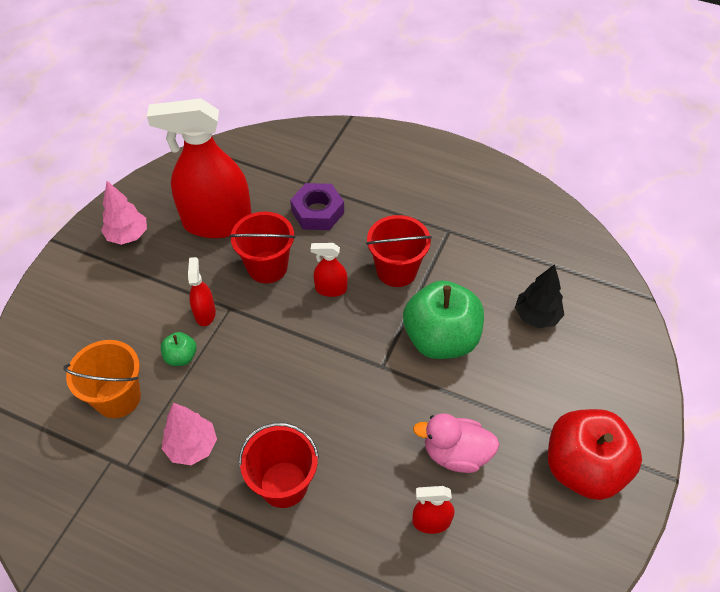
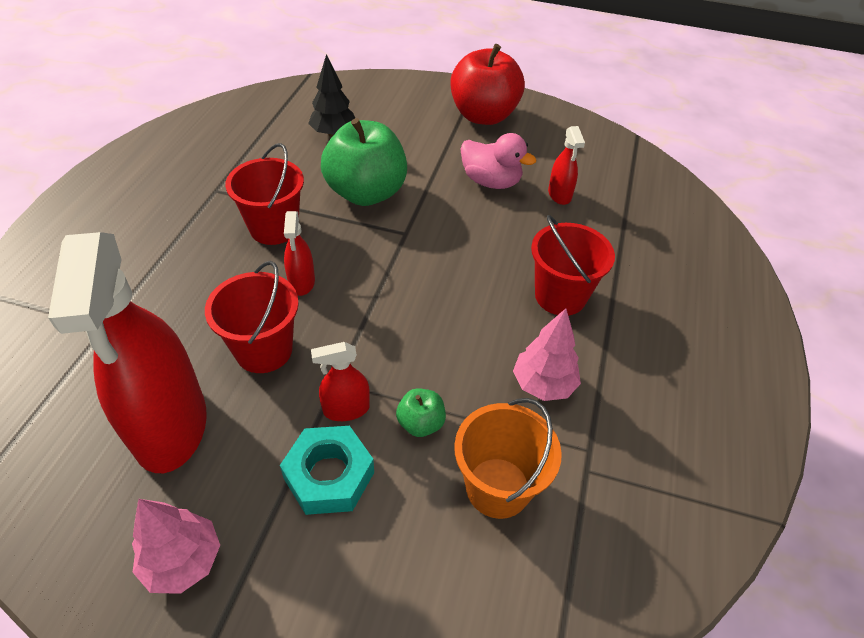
camera: 100 degrees left, 5 degrees down
(158, 302) = (329, 475): none -> turquoise nut
(317, 212) = (167, 307): purple nut -> none
(455, 453) = (491, 182): pink duck -> pink duck turned 60 degrees counterclockwise

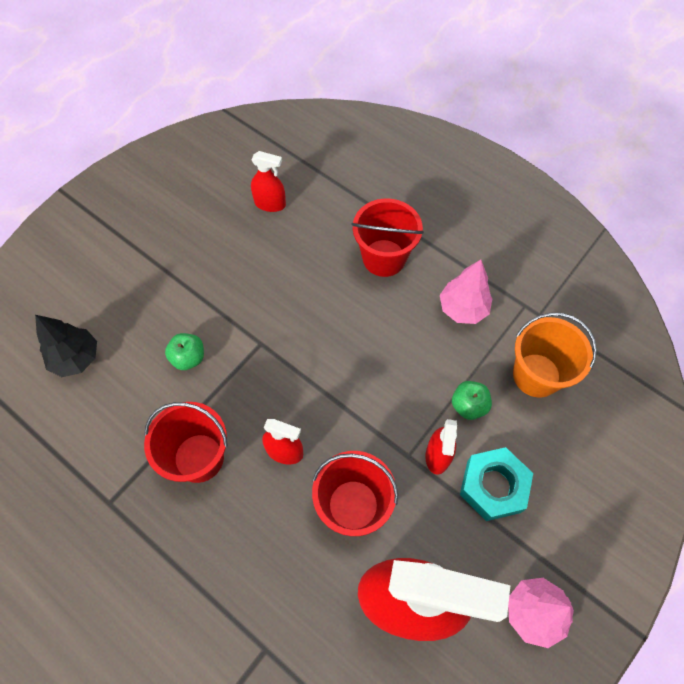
camera: 65 degrees left, 15 degrees up
(366, 193) = (188, 358): green apple -> green apple, size x0.44
(483, 116) = (126, 213): red apple -> none
(491, 182) = (226, 248): pink duck -> none

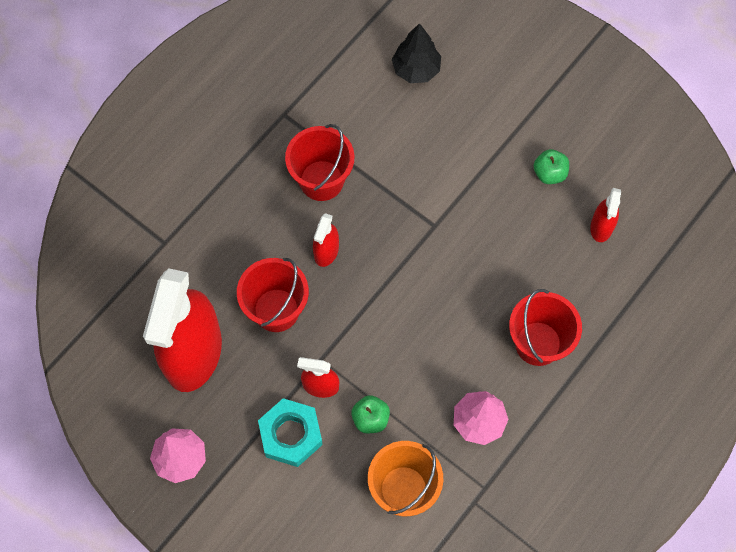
camera: 90 degrees right, 5 degrees up
(188, 358) = (418, 163): green apple -> green apple (549, 173)

